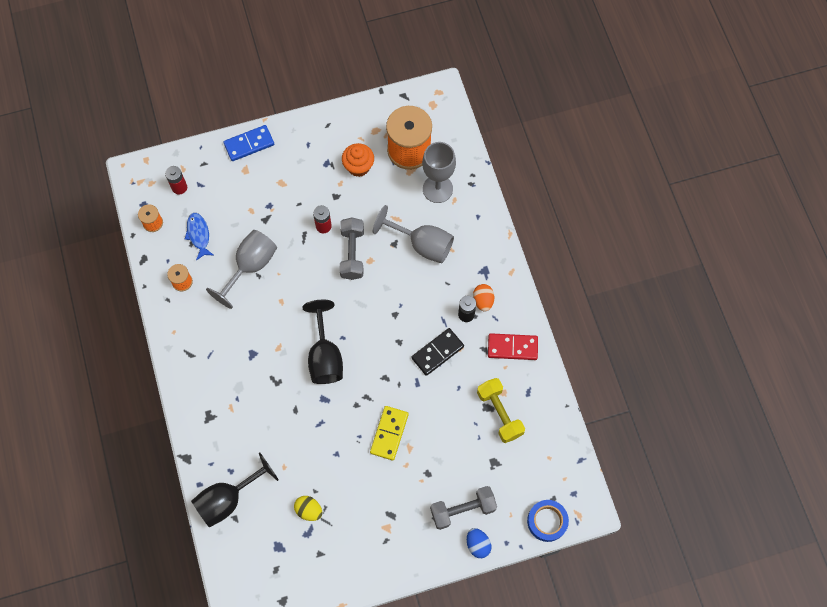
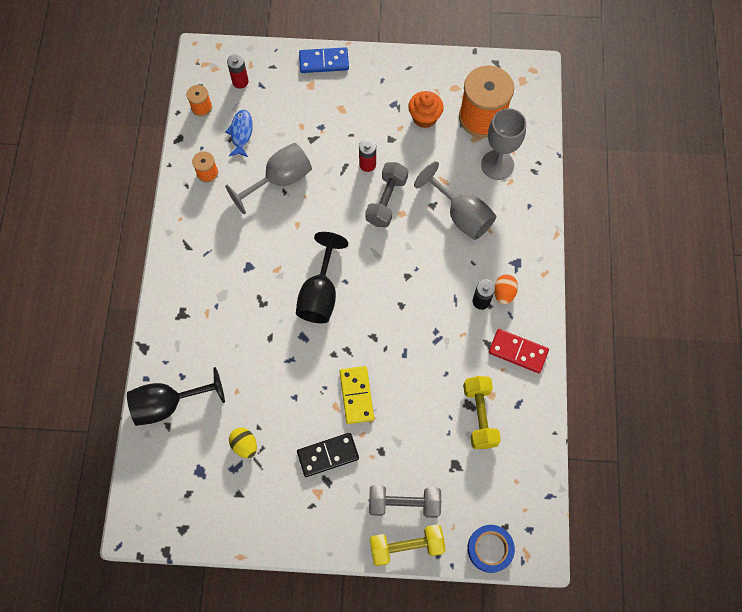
camera: 20 degrees right, 0 degrees up
(389, 433) = (356, 395): yellow domino -> yellow domino turned 45 degrees counterclockwise
(437, 352) = (437, 330): black domino -> black domino (328, 455)
(477, 544) = (406, 546): blue egg -> yellow dumbbell

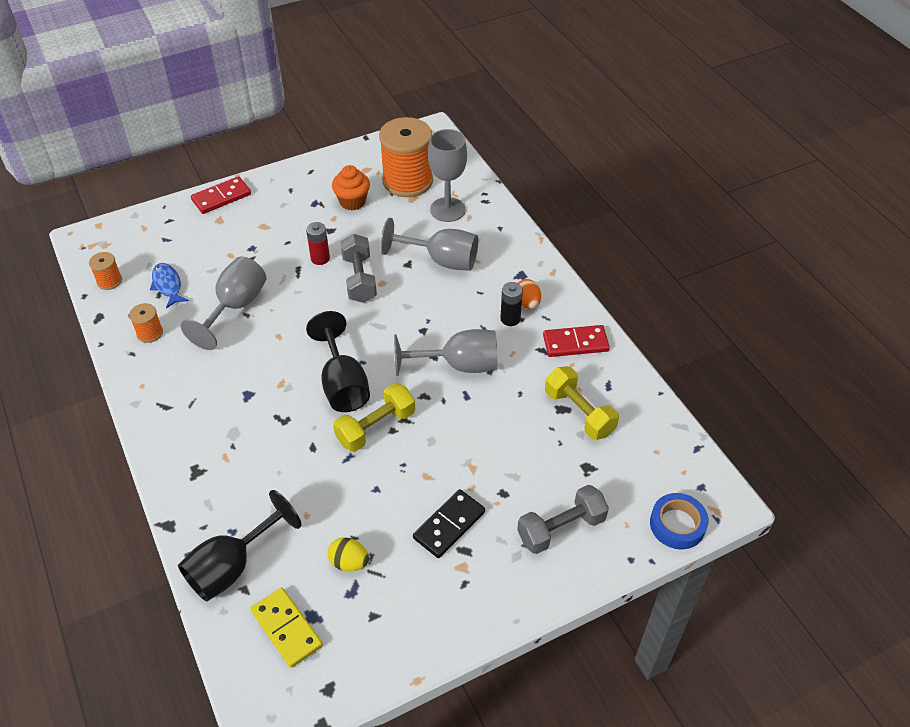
camera: 30 degrees left, 20 degrees down
(240, 81) = (141, 244): red battery -> none
(324, 62) = (221, 197): blue domino -> red domino
(356, 395) = (442, 455): yellow domino -> yellow domino (286, 628)
(406, 546) = (592, 568): yellow dumbbell -> yellow dumbbell (376, 427)
(415, 323) = (459, 365): none -> grey goblet

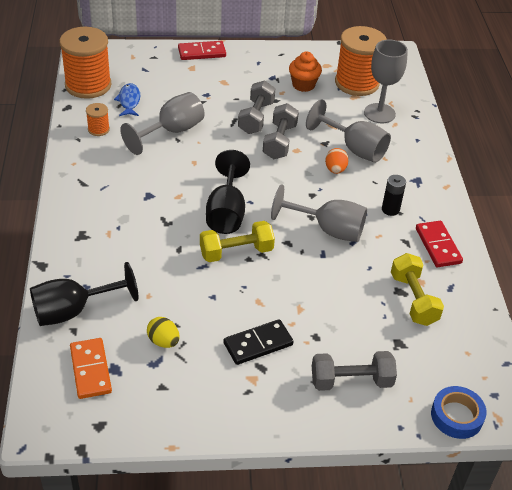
camera: 20 degrees right, 5 degrees down
(109, 281) = (88, 85): orange spool -> orange spool, size x2.25
(286, 628) = (90, 370): yellow domino -> orange domino
(320, 258) = (256, 117): red battery -> grey dumbbell
(527, 303) = (411, 202): orange egg -> orange egg (335, 170)
(575, 343) = (438, 246): red domino -> red domino turned 60 degrees clockwise

